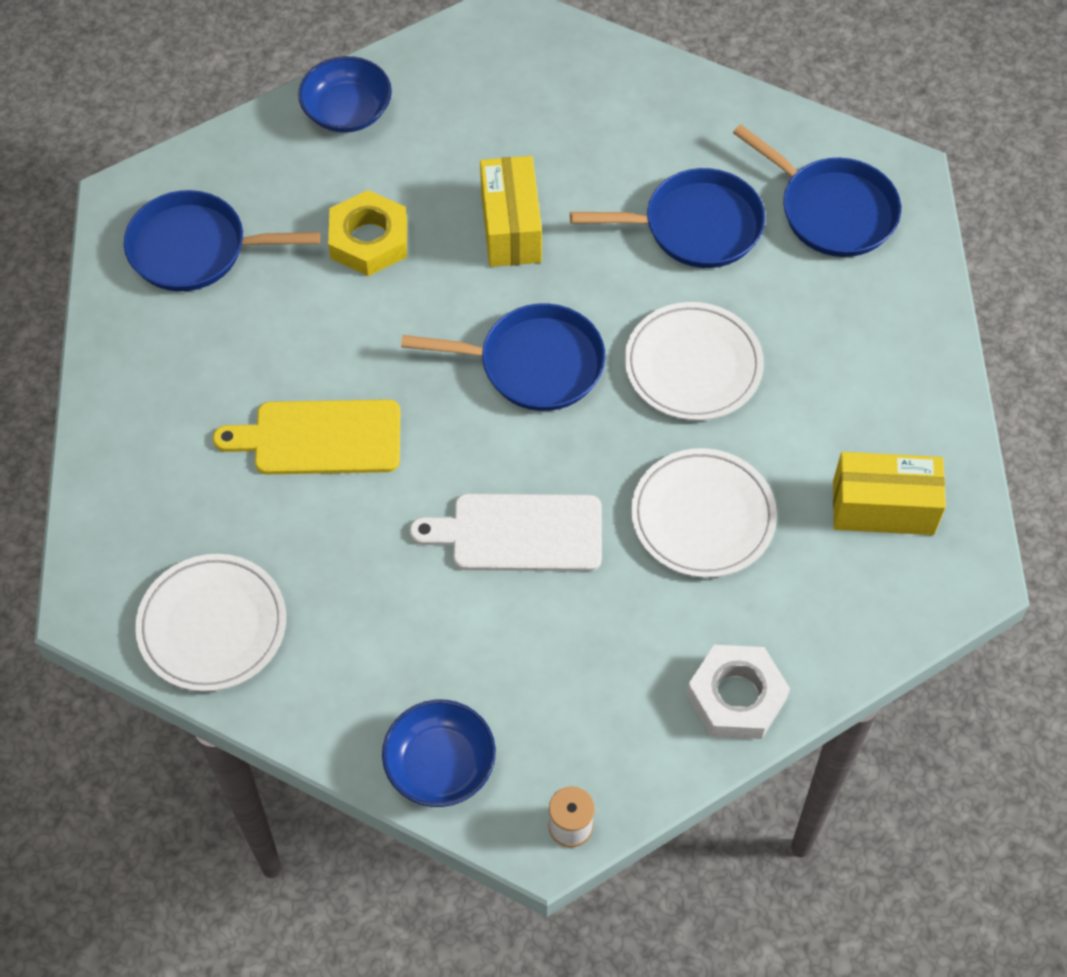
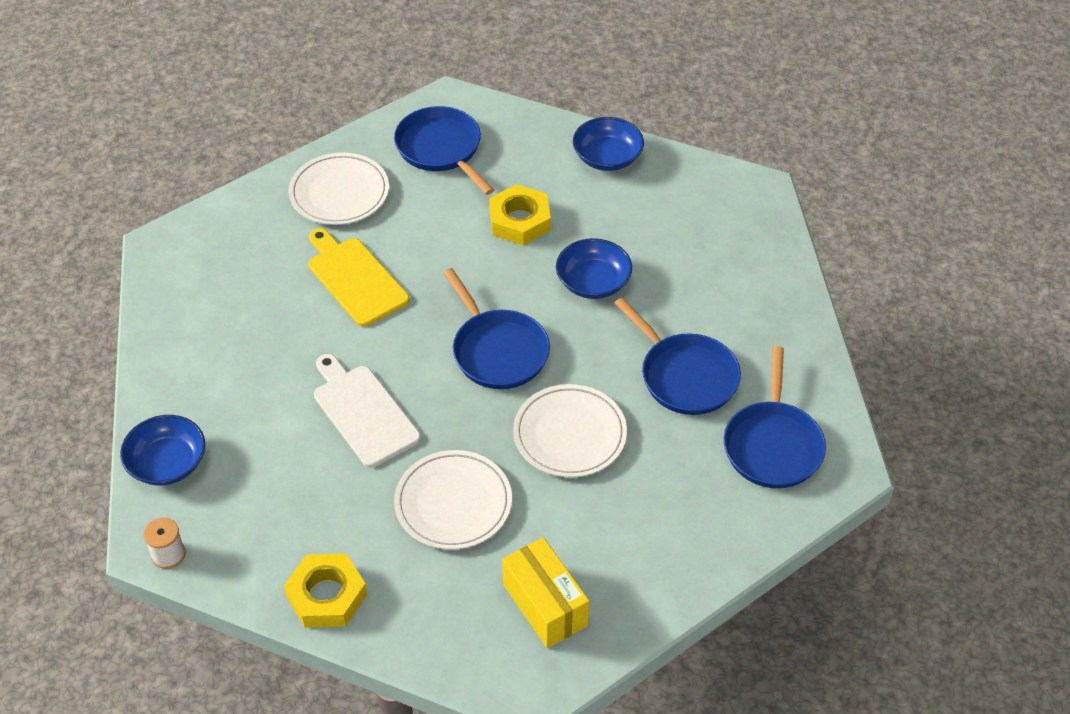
camera: 55 degrees right, 10 degrees down
(212, 626) = (187, 303): white plate -> white plate (339, 193)
(511, 227) = (593, 282): yellow box -> blue bowl
(736, 696) = (327, 596): white nut -> yellow nut

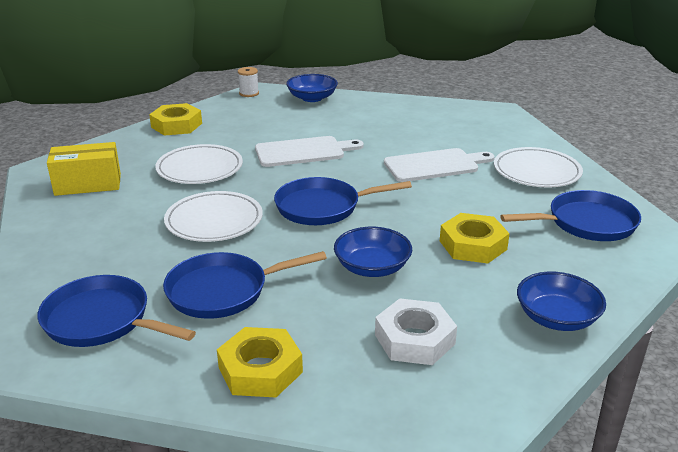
camera: 110 degrees right, 20 degrees down
(355, 279) = (435, 165): yellow cutting board -> white cutting board
(680, 233) = (414, 339): none -> white nut
(767, 313) = (260, 370): none -> yellow nut

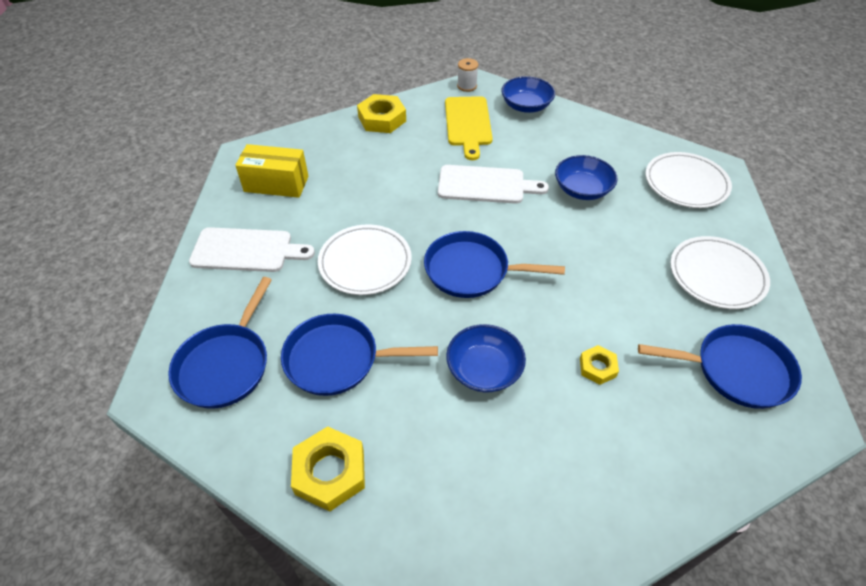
camera: 20 degrees right, 20 degrees up
(102, 320) = (225, 365): blue pan -> blue pan turned 120 degrees counterclockwise
(200, 168) = (380, 186): white plate -> white plate (686, 183)
(264, 116) = (468, 124): none -> yellow cutting board
(414, 339) = (483, 481): white nut -> none
(435, 165) = (609, 237): white cutting board -> white cutting board (246, 250)
(473, 245) = (597, 367): yellow nut -> yellow nut, size x0.57
(556, 318) = (638, 500): blue bowl -> blue bowl (582, 189)

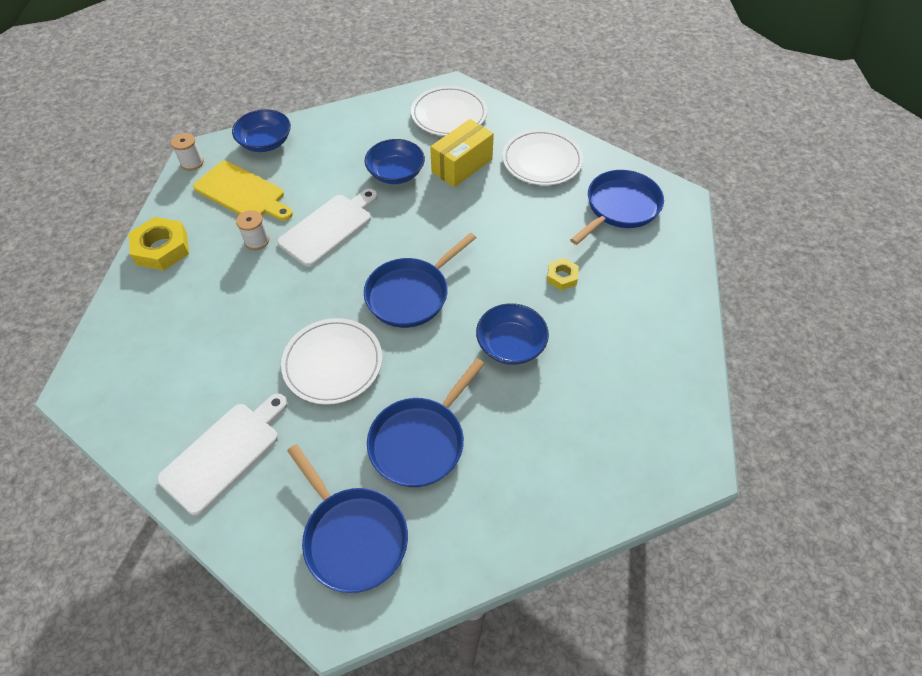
camera: 55 degrees left, 5 degrees up
(276, 184) = (157, 383): yellow box -> yellow box (462, 166)
(330, 472) = (524, 503): yellow nut -> none
(434, 156) = (257, 241): none -> white spool

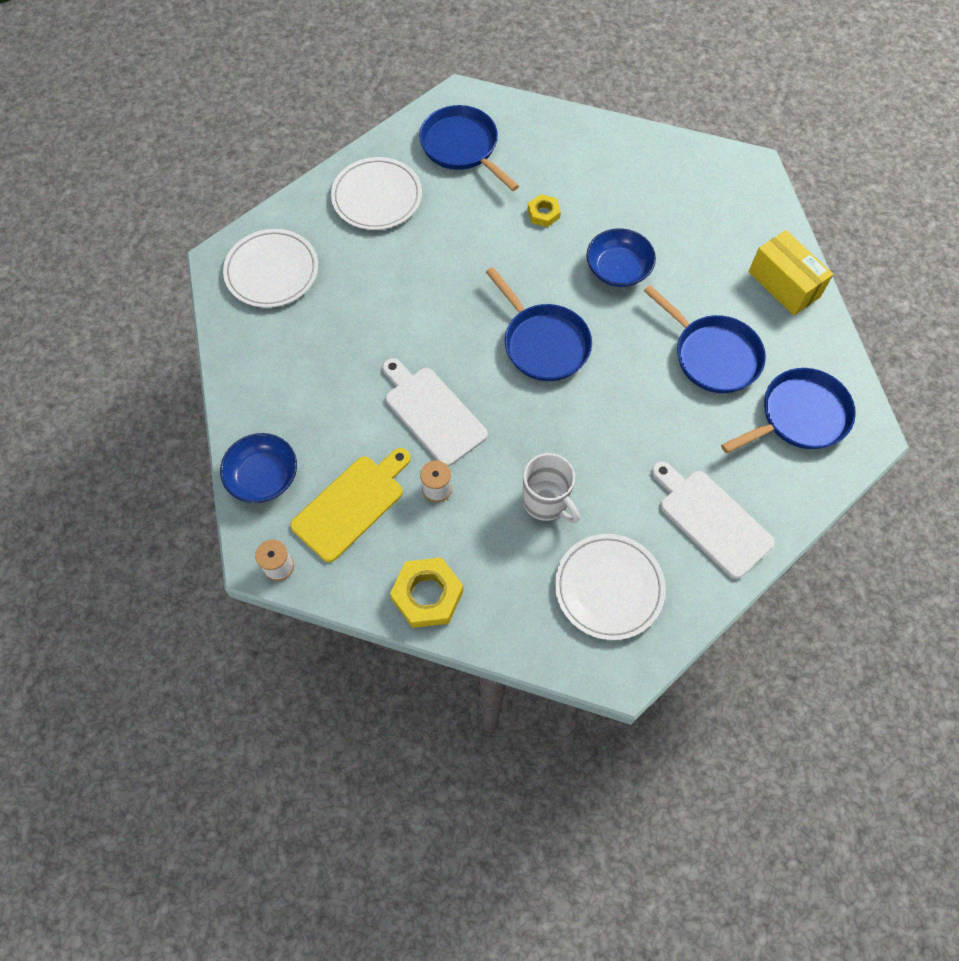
camera: 80 degrees left, 10 degrees up
(245, 316) = (546, 502): none -> white mug
(333, 363) = (619, 420): white plate -> white plate (609, 588)
(396, 173) = (360, 337): blue bowl -> none
(462, 166) = (364, 271): yellow box -> yellow box (784, 284)

